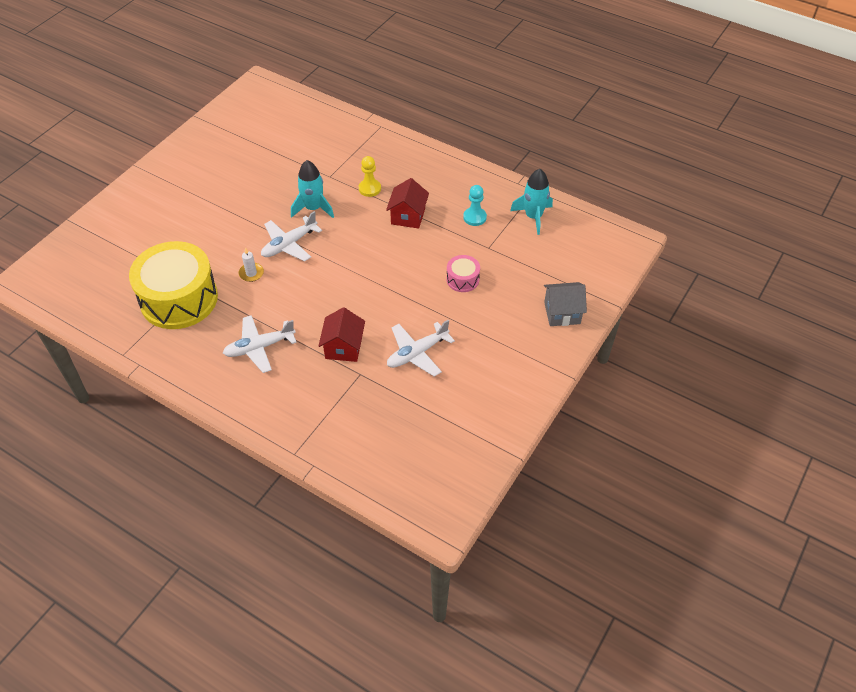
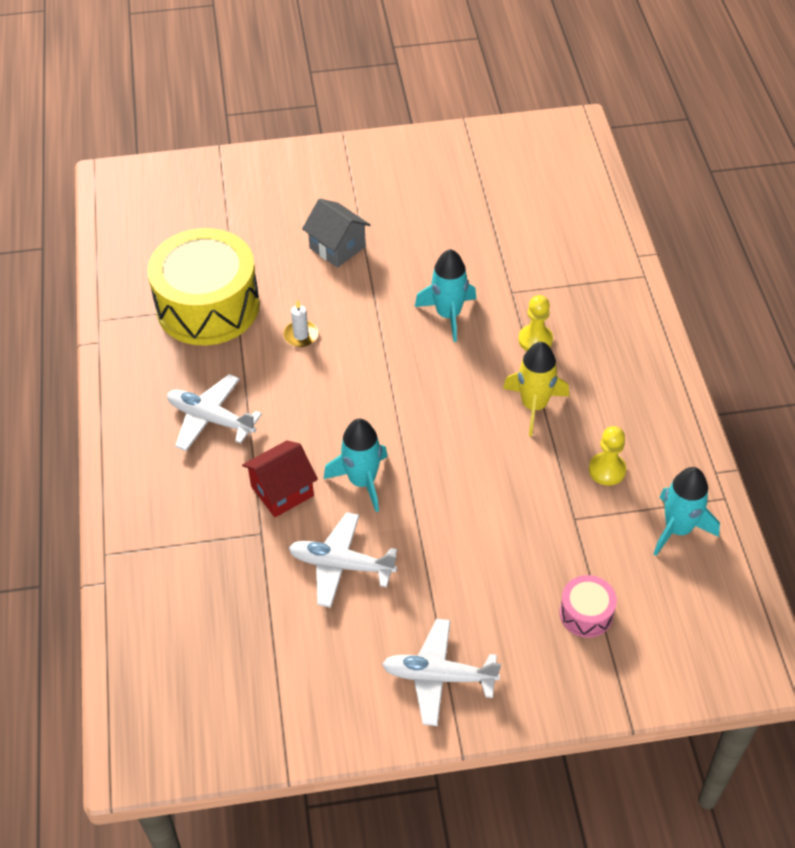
camera: 50 degrees right, 0 degrees up
(289, 244) = (374, 335): white plane -> white plane (439, 677)
(376, 311) = (362, 481): none -> turquoise rocket
(408, 216) = (534, 406): red house -> yellow rocket
(462, 279) = (496, 529): pink drum -> pink drum (586, 613)
(474, 217) = (607, 470): turquoise pawn -> yellow pawn
(562, 313) = (553, 670): grey house -> grey house (337, 247)

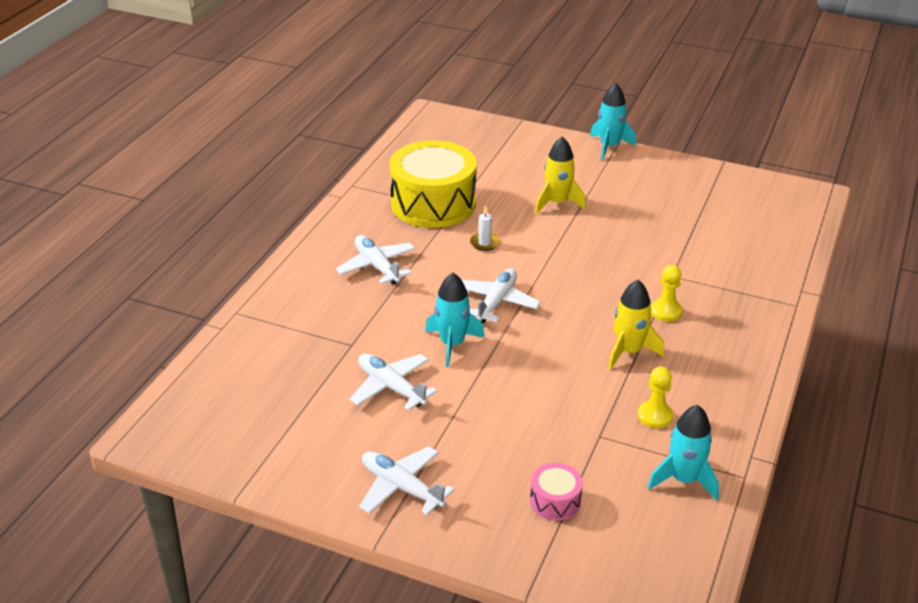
camera: 30 degrees right, 15 degrees down
(282, 491) = (389, 326): red house -> none
(337, 247) = (557, 203): grey house -> yellow rocket
(368, 407) = (496, 302): none -> white plane
(448, 315) = (608, 271): turquoise rocket -> turquoise rocket (609, 147)

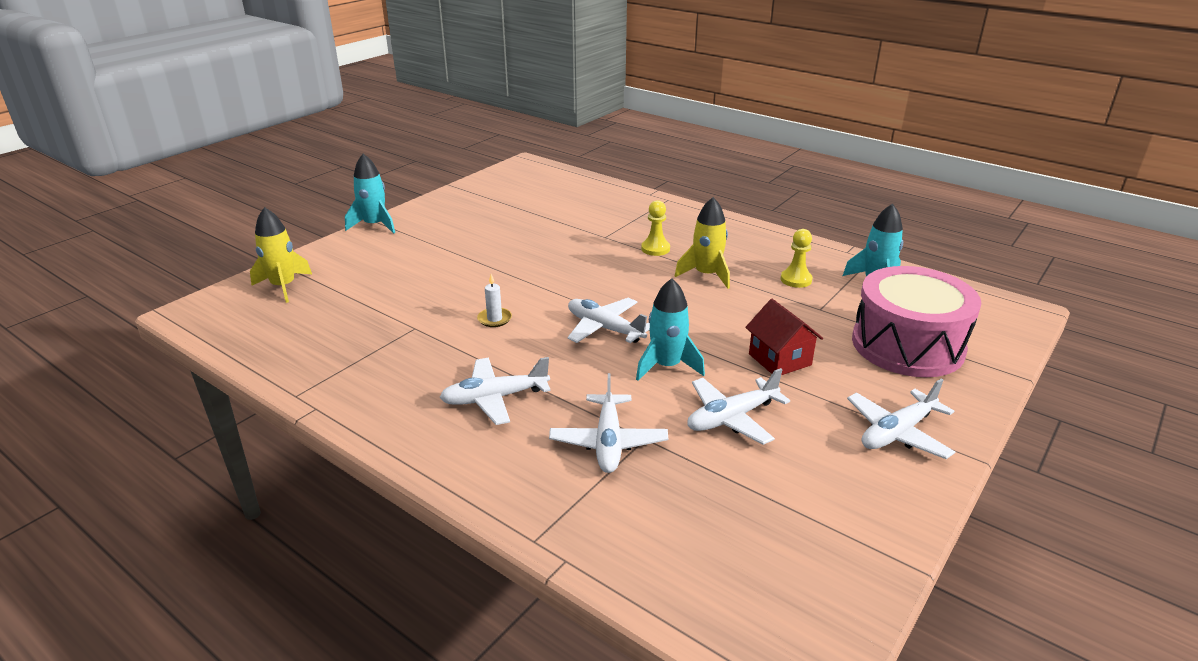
camera: 75 degrees left, 5 degrees down
(342, 328) = (608, 442): none -> white plane
(433, 203) = (391, 340): yellow drum -> none
(490, 411) = (780, 359): none -> red house
(555, 501) = (907, 345): pink drum -> pink drum, size x2.28
(557, 203) = (451, 267): yellow rocket -> yellow rocket (283, 286)

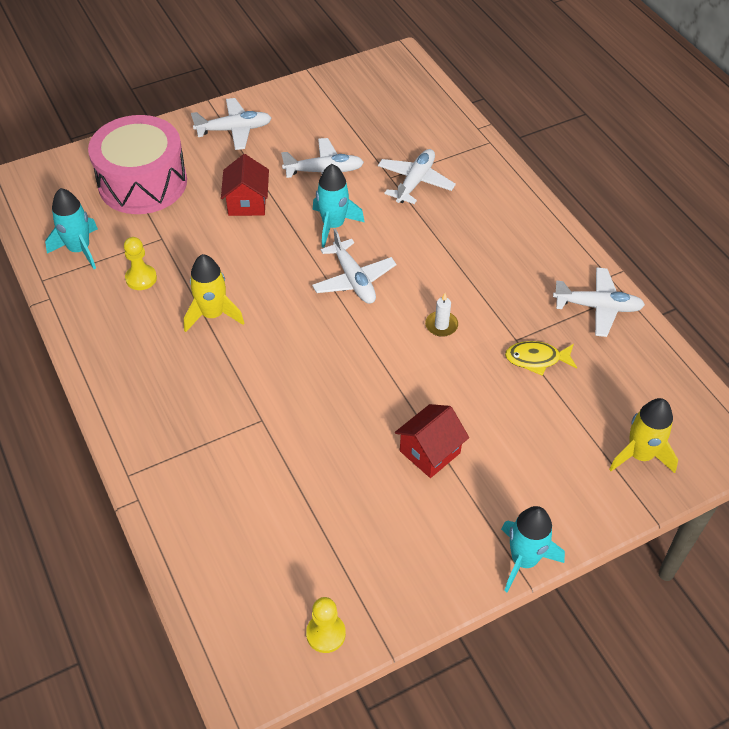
camera: 155 degrees left, 20 degrees up
(389, 319) = (536, 359): none -> yellow fish
(464, 251) = (430, 452): none -> red house
(495, 398) = (474, 240): white plane -> white plane (597, 307)
(655, 249) = (226, 375): yellow pawn -> yellow pawn (325, 634)

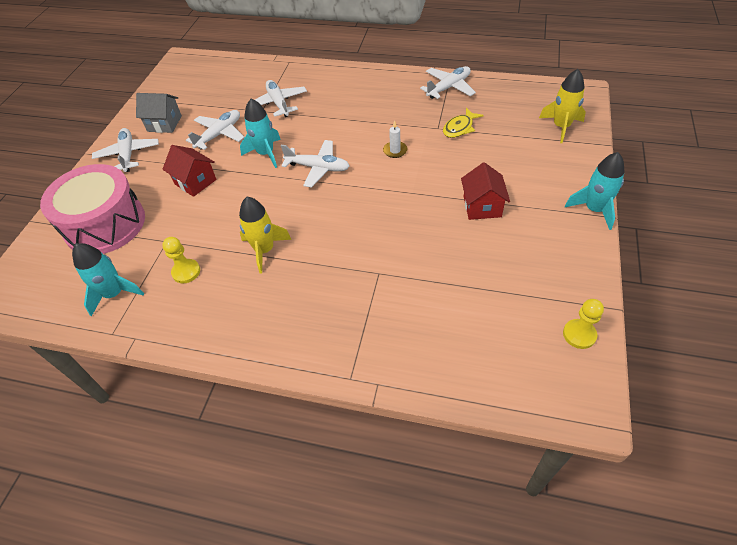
camera: 45 degrees left, 0 degrees up
(234, 130) = (128, 155): white plane -> white plane turned 45 degrees counterclockwise
(298, 121) = (164, 123): none -> grey house

